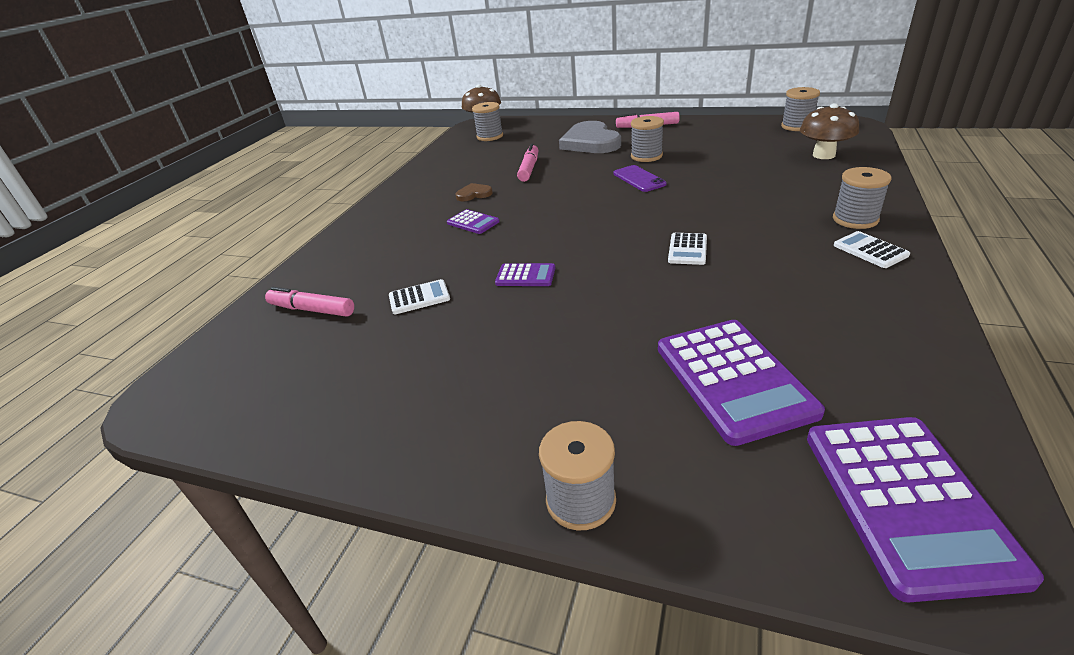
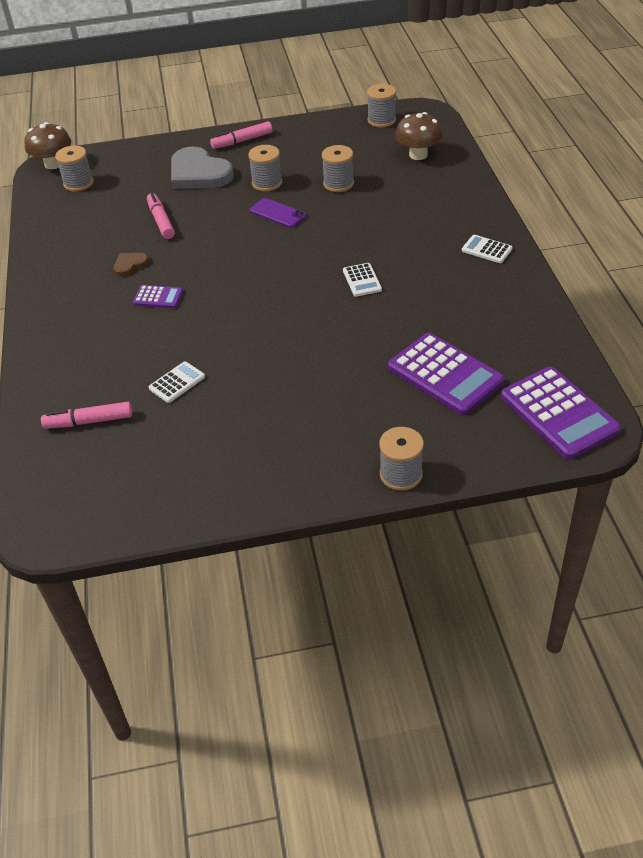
camera: 30 degrees left, 10 degrees up
(525, 276) = (251, 338): purple calculator -> none
(855, 219) = (467, 222): grey spool -> grey spool (338, 184)

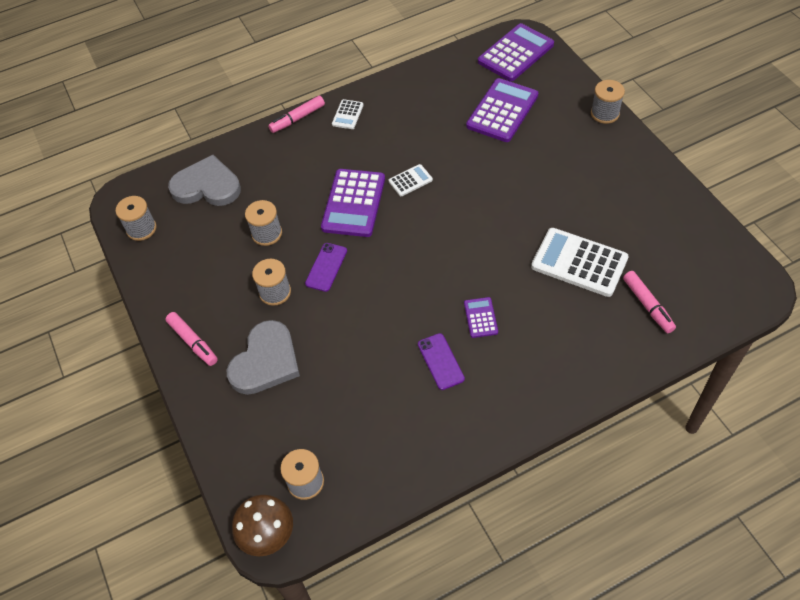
camera: 105 degrees left, 10 degrees up
(130, 265) = (440, 361): brown heart -> purple phone
(161, 221) = (361, 363): pink marker -> pink marker (297, 118)
(177, 382) = (579, 262): white calculator -> white calculator, size x2.02
(349, 238) = (353, 203): none -> purple calculator
(418, 155) = (207, 186): brown mushroom -> grey heart

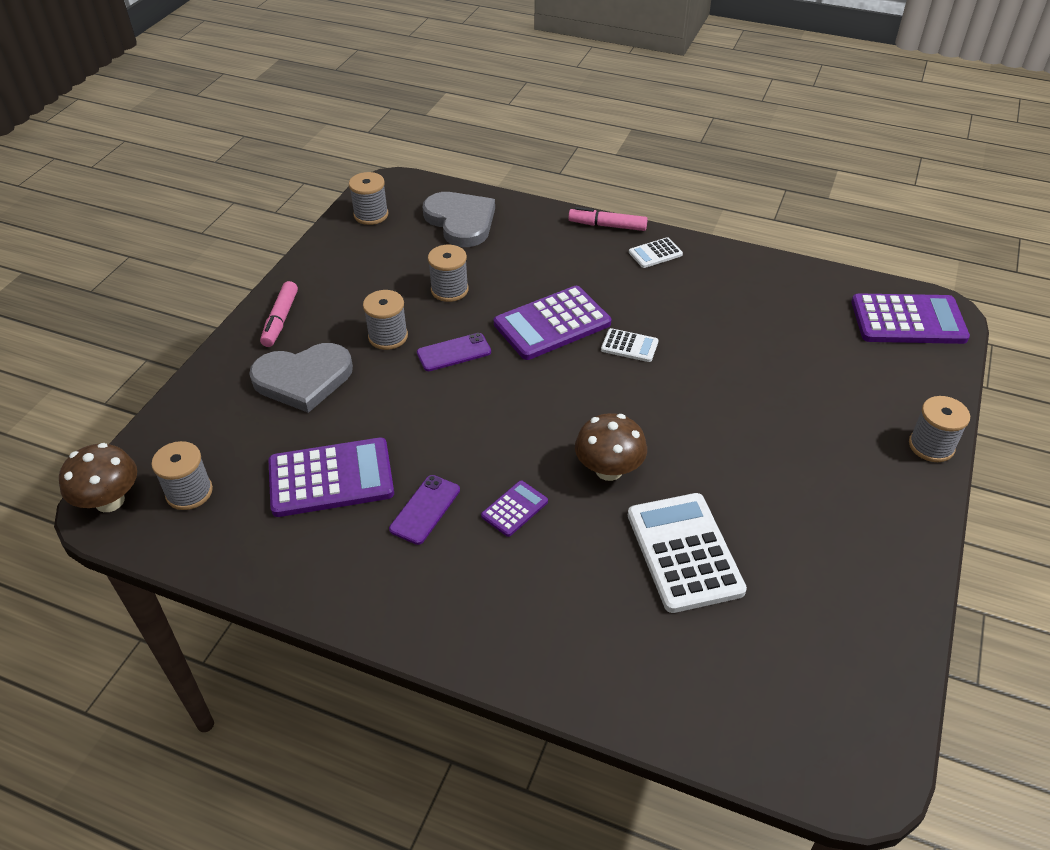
camera: 45 degrees right, 10 degrees down
(493, 255) = (609, 470): none -> brown mushroom
(502, 111) = (813, 358): purple calculator -> purple calculator (331, 478)
(647, 305) = (696, 659): pink marker -> none

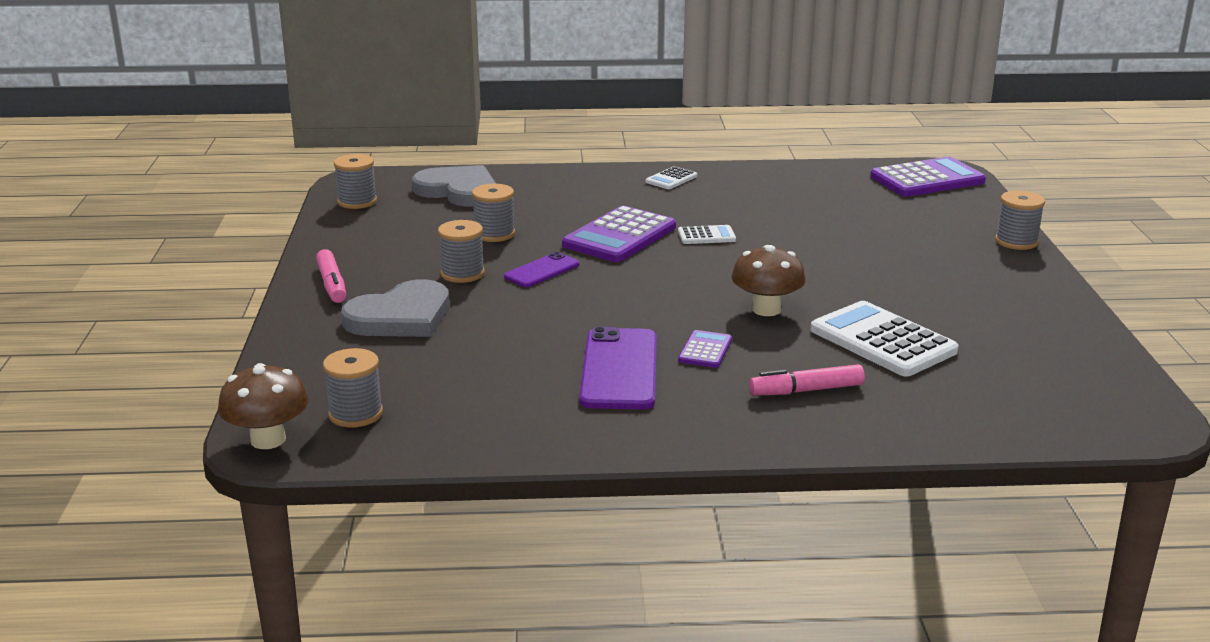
camera: 25 degrees left, 20 degrees down
(331, 478) = (502, 371): purple calculator -> none
(425, 509) = (620, 369): purple phone -> purple phone, size x1.73
(607, 226) = (608, 170): pink marker -> pink marker (806, 390)

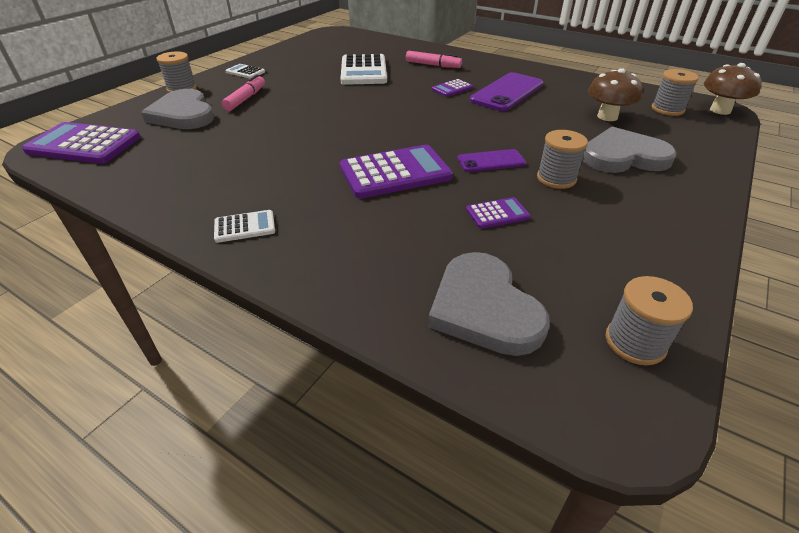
camera: 145 degrees left, 15 degrees up
(332, 284) = (679, 204): pink marker -> pink marker (246, 99)
(494, 234) = (497, 214): grey spool -> purple calculator
(706, 236) = (334, 151): white calculator -> white calculator (245, 72)
(766, 309) = (388, 96): brown mushroom -> brown mushroom (607, 117)
(928, 221) = (183, 114): none -> grey heart

